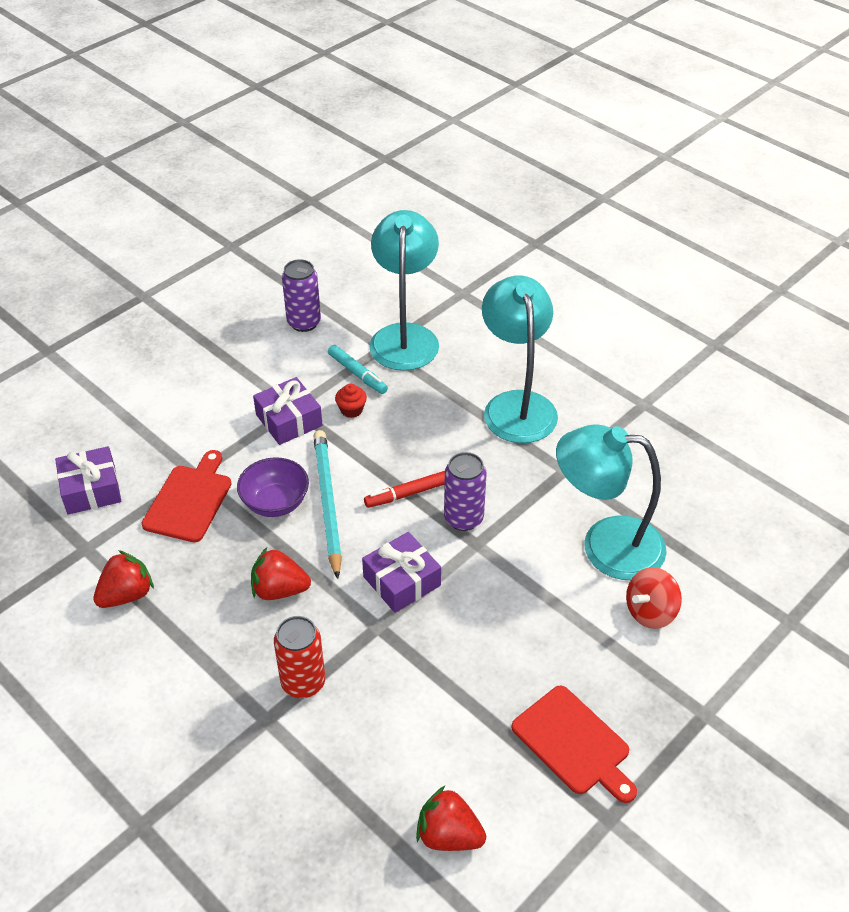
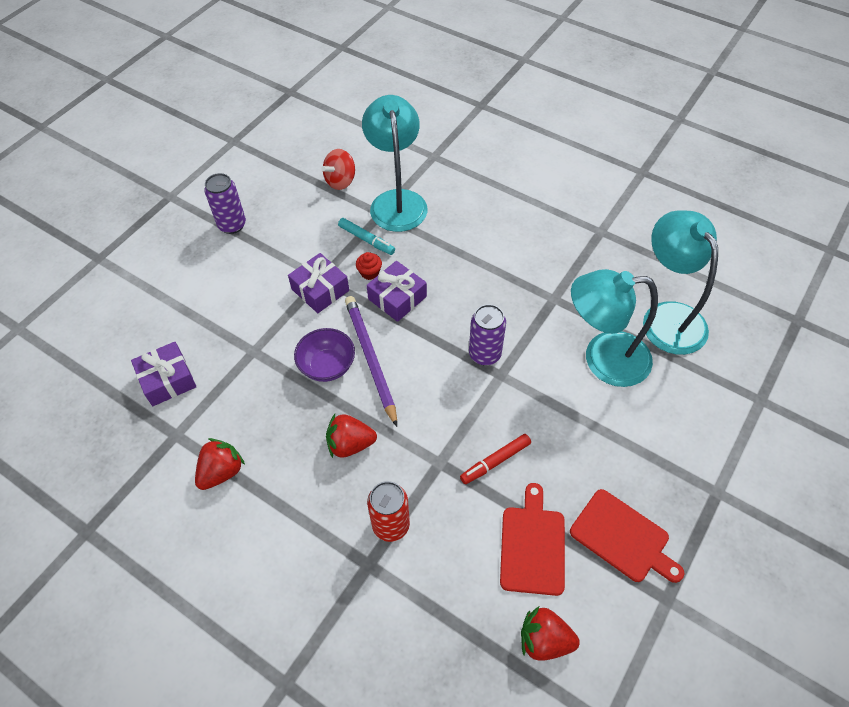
camera: 10 degrees left, 10 degrees up
(190, 500) = (254, 376): red cutting board -> red cutting board (533, 545)
(304, 323) = (311, 201): purple can -> purple can (232, 225)
(327, 503) = (370, 359): turquoise pencil -> purple pencil
(402, 581) = (449, 418): purple gift -> purple gift (397, 298)
(407, 494) = (433, 340): red marker -> red marker (495, 461)
(516, 405) = (502, 248): turquoise lamp -> turquoise lamp (667, 317)
(650, 612) = (652, 411): red spinning top -> red spinning top (340, 181)

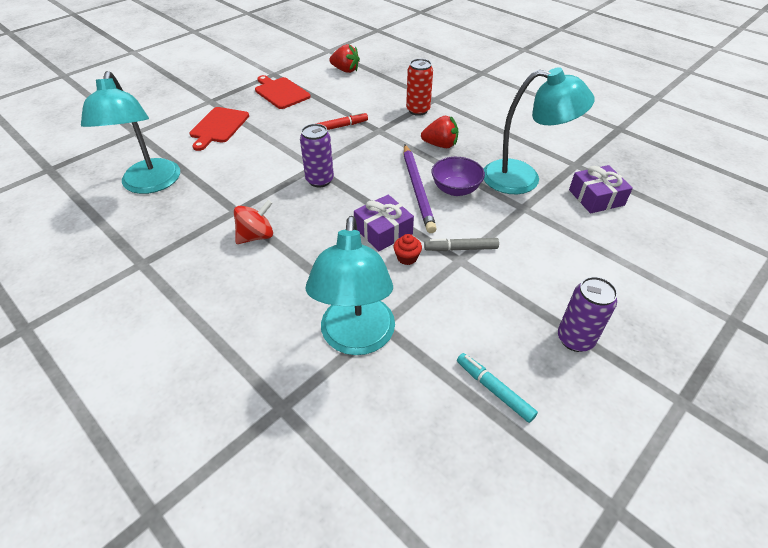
camera: 170 degrees left, 10 degrees down
(222, 472) = (534, 143): red strawberry -> none
(320, 290) = (461, 248): purple gift -> grey marker
(340, 181) = (428, 385): red spinning top -> red spinning top (256, 236)
(366, 240) = (404, 293): turquoise marker -> turquoise marker (494, 390)
(533, 545) = (335, 95): red cutting board -> red cutting board (218, 127)
(603, 359) = (227, 166): turquoise lamp -> turquoise lamp (523, 178)

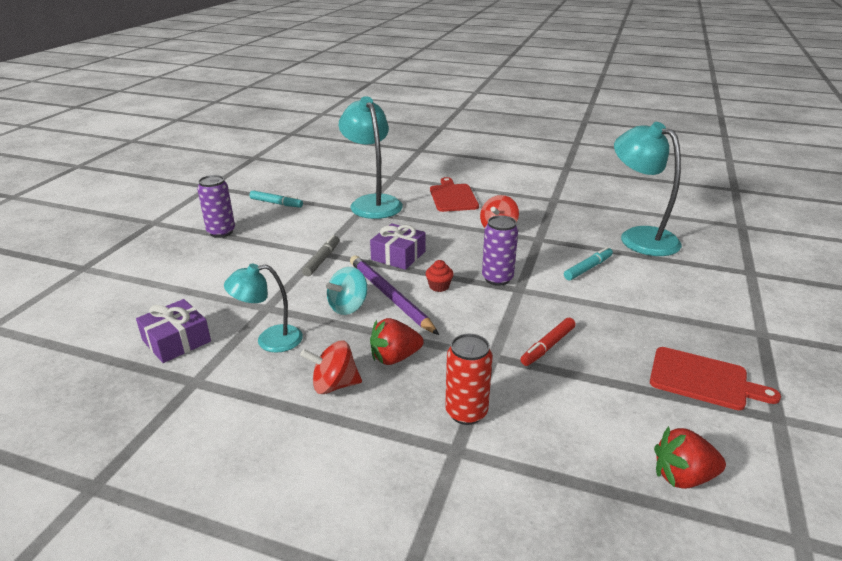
camera: 155 degrees right, 15 degrees down
(218, 127) = (685, 302): red cutting board -> red cutting board (453, 197)
(239, 168) = (588, 268): none -> turquoise marker
(407, 258) = (365, 244): red cupcake -> red cupcake (439, 286)
(455, 189) = (348, 307): purple bowl -> turquoise spinning top
(461, 248) = (322, 260): grey marker -> grey marker turned 45 degrees counterclockwise
(485, 140) = (334, 385): none -> red spinning top
(523, 178) = (270, 340): turquoise lamp -> turquoise lamp, size x0.60

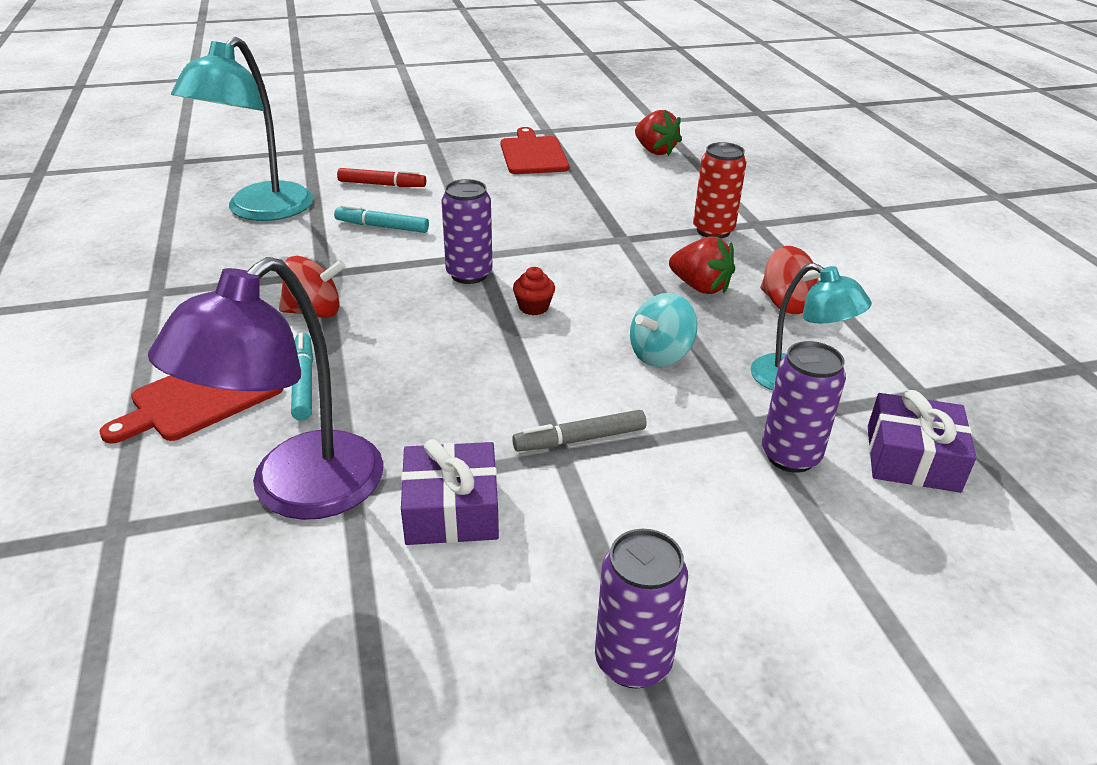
camera: 125 degrees left, 5 degrees up
(234, 306) = (790, 456): none -> purple can
(276, 203) = (413, 664): turquoise marker -> turquoise marker (303, 382)
(348, 307) = (660, 355): turquoise spinning top -> turquoise spinning top turned 135 degrees clockwise
(372, 202) = (298, 492): turquoise lamp -> purple lamp
(389, 296) = (599, 334): purple pencil -> none
(398, 255) = (487, 369): purple gift -> purple gift (451, 510)
(547, 346) = (571, 218): red marker -> red marker (382, 184)

